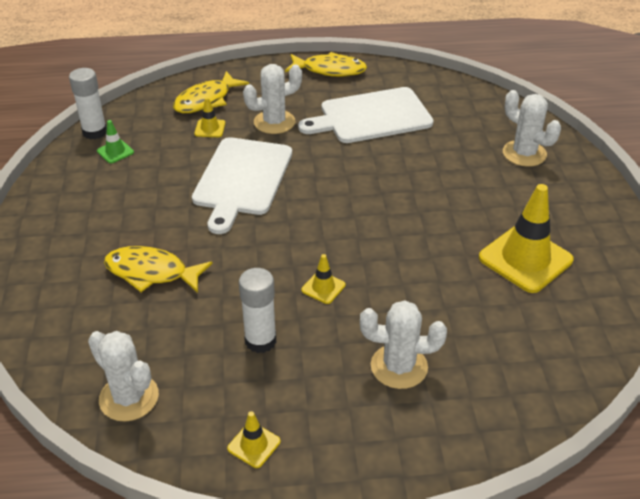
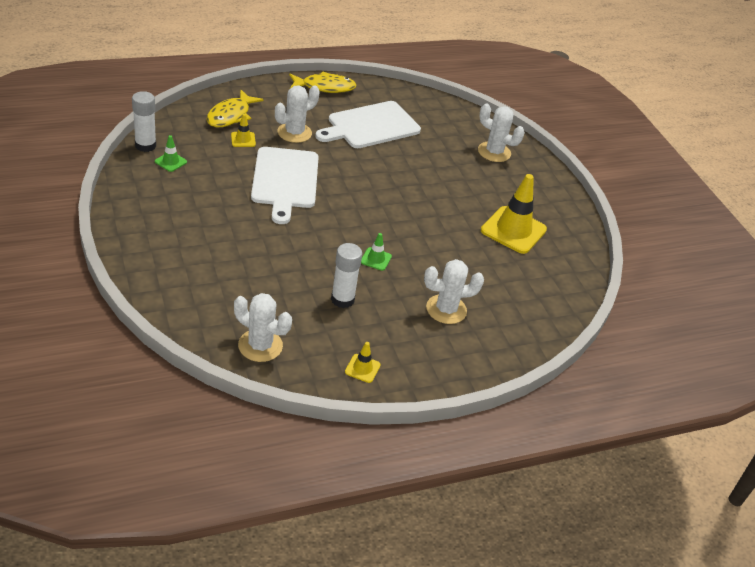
camera: 20 degrees left, 0 degrees up
(151, 272) = (241, 256): yellow fish -> none
(323, 287) = (376, 259): yellow traffic cone -> green traffic cone

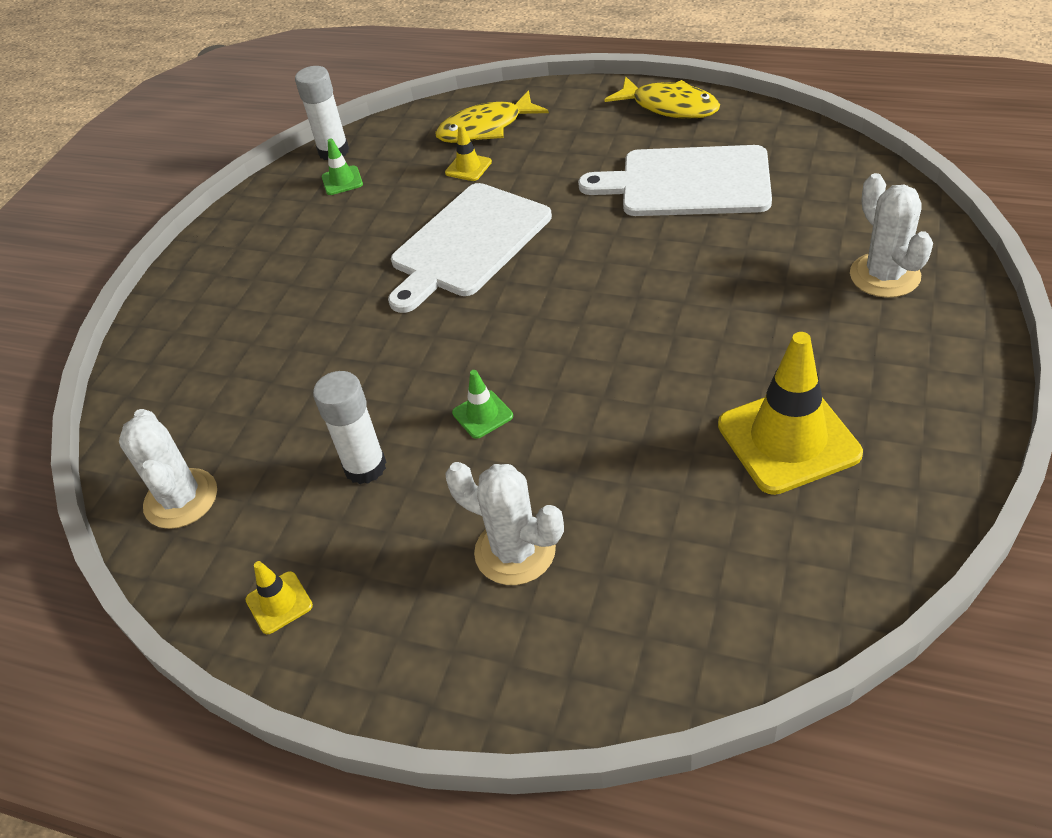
camera: 50 degrees right, 5 degrees up
(294, 133) = (553, 171): white cactus -> none

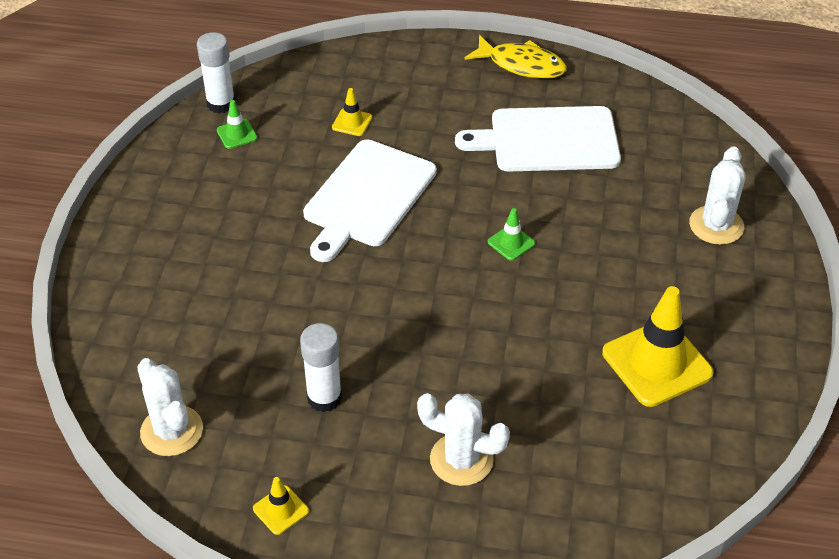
camera: 15 degrees left, 0 degrees up
(482, 414) = (412, 350): green traffic cone -> green traffic cone (511, 243)
(485, 128) = (359, 83): yellow fish -> none
(884, 275) = (716, 225): white cactus -> white cactus turned 45 degrees clockwise

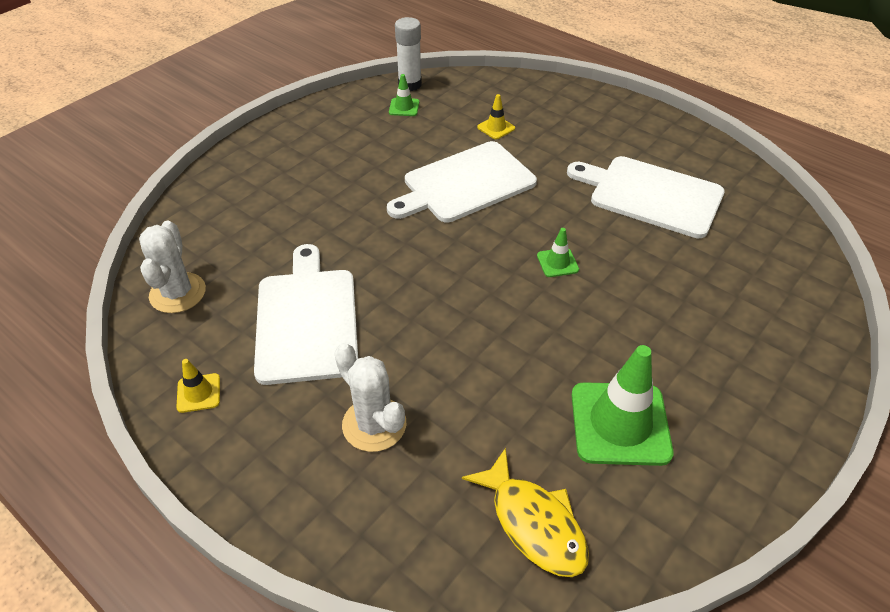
camera: 30 degrees right, 0 degrees up
(324, 398) = (307, 319): white glue stick -> white cutting board
(522, 65) = (668, 132): yellow fish -> yellow fish (534, 523)
(657, 363) = (620, 423): yellow traffic cone -> green traffic cone
(716, 225) = (767, 324): white cactus -> none

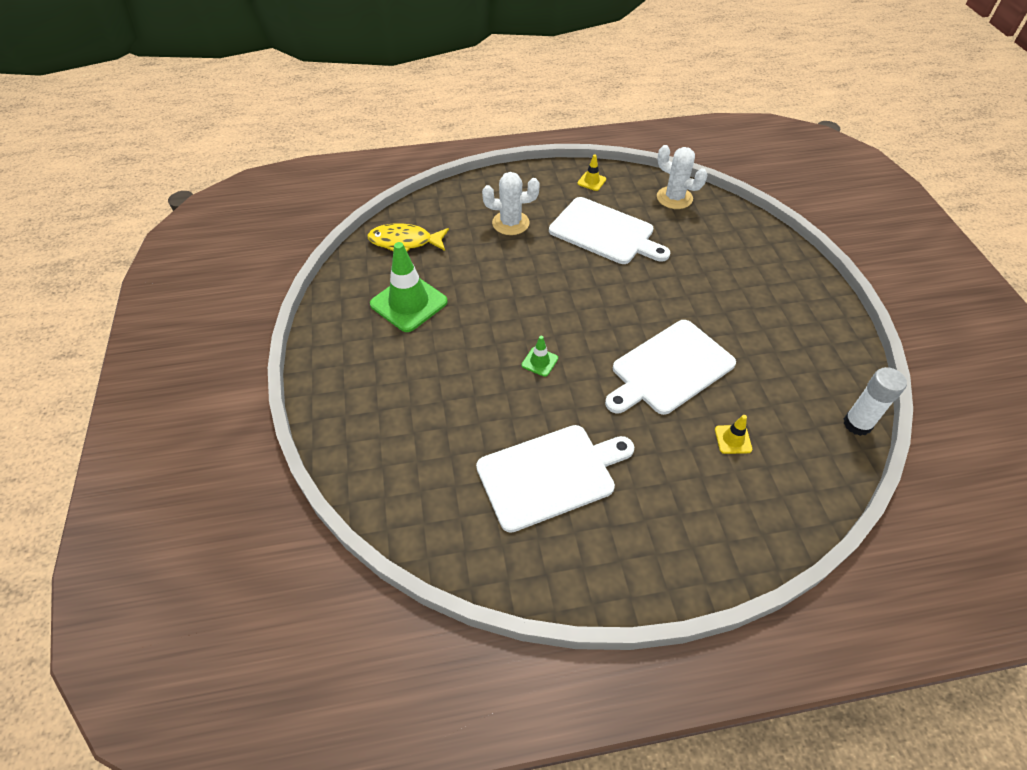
camera: 130 degrees right, 5 degrees up
(404, 107) = (815, 396): green traffic cone -> none
(465, 184) = (669, 369): white cutting board -> white cutting board turned 135 degrees counterclockwise

